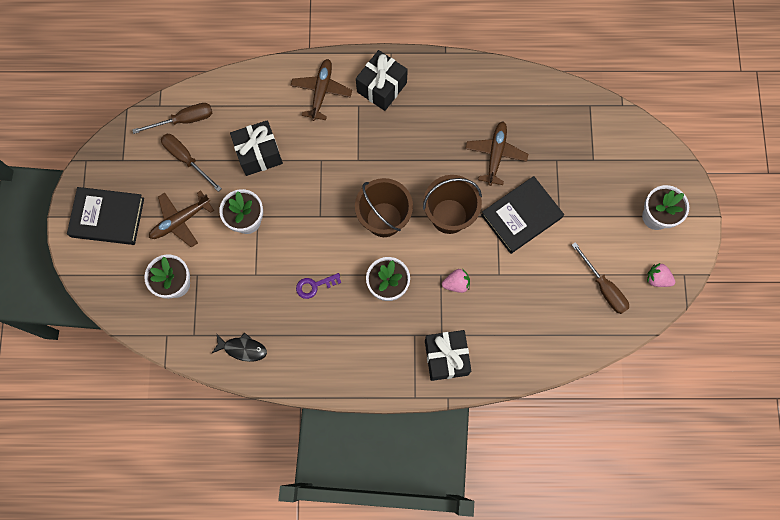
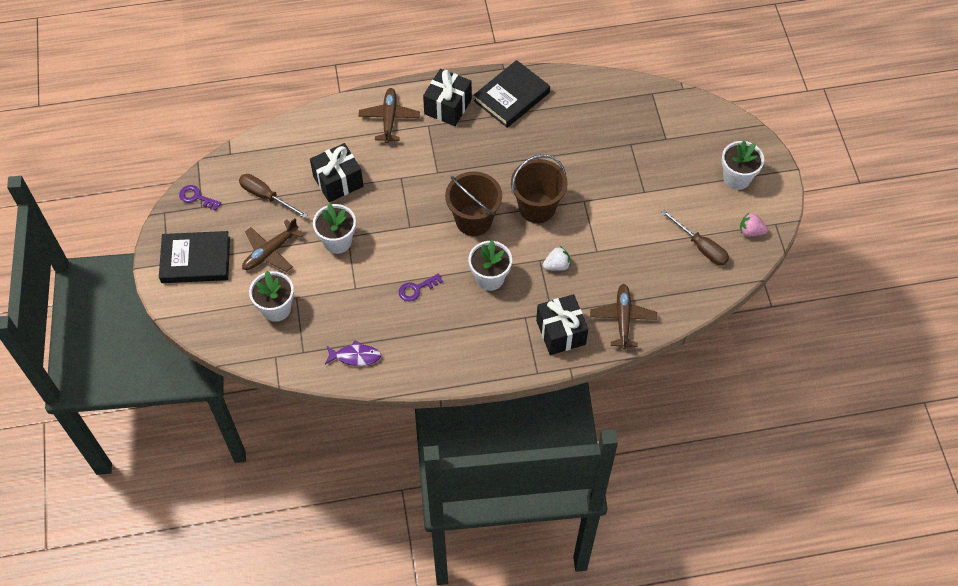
camera: 10 degrees left, 15 degrees down
(119, 149) = (196, 197): none -> purple key
(184, 120) = (257, 163): brown screwdriver -> none
(243, 349) = (355, 356): black fish -> purple fish
(456, 283) = (557, 265): pink strawberry -> white strawberry
(495, 155) = (571, 148): brown plane -> brown plane (623, 319)
(521, 216) = (607, 197): black book -> black book (511, 97)

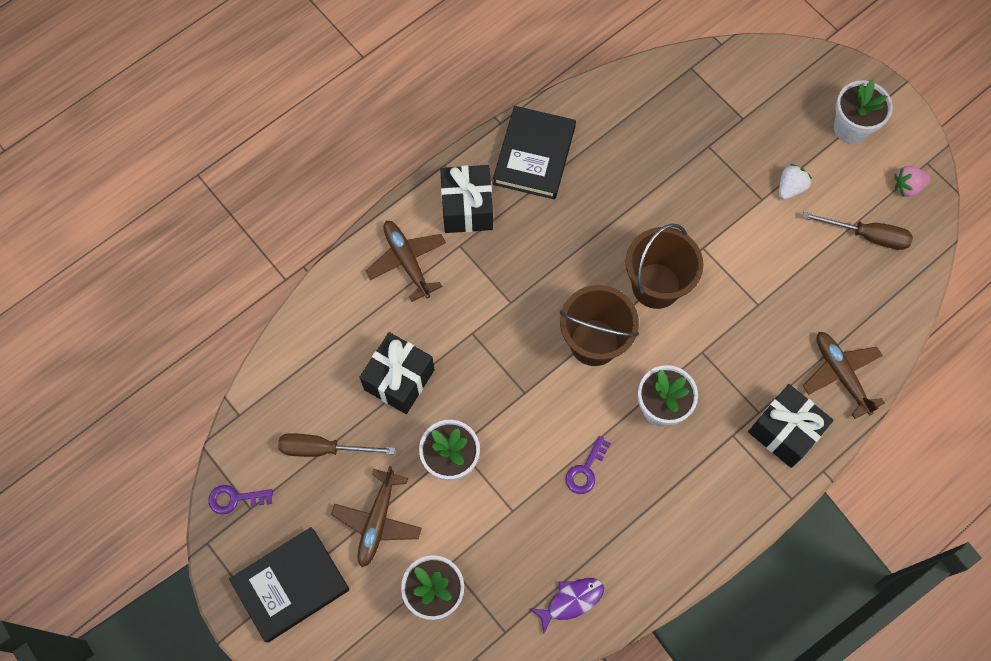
camera: 30 degrees left, 10 degrees up
(557, 265) = (726, 348): white strawberry -> white strawberry (790, 188)

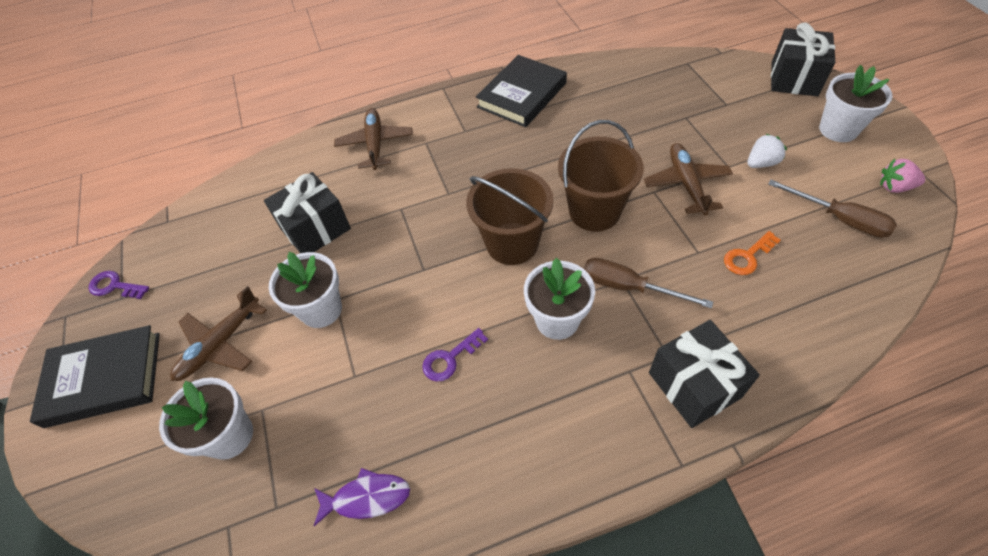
camera: 25 degrees right, 15 degrees down
(323, 449) = (215, 266): brown screwdriver -> brown screwdriver (628, 287)
(467, 208) = (446, 118): black gift -> black gift (794, 79)
(799, 298) = (747, 257): none -> orange key
(841, 375) = (780, 343): brown plane -> brown plane (686, 184)

